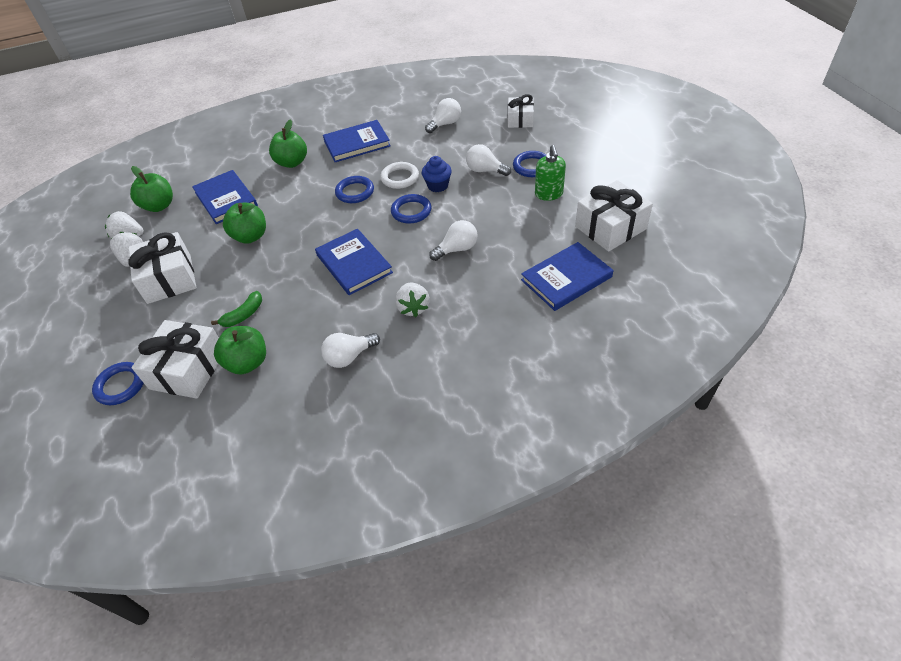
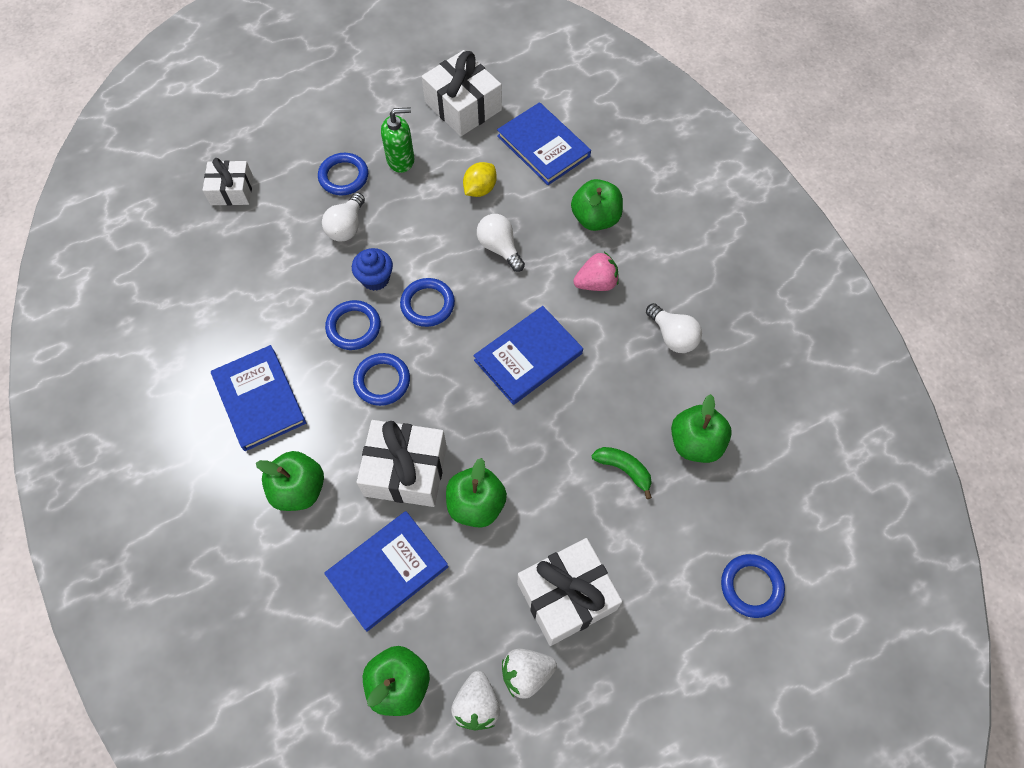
camera: 100 degrees left, 15 degrees up
(188, 369) = (715, 510): white gift -> white gift (405, 470)
(400, 178) = (353, 327): white ring -> blue ring
(413, 308) = (596, 283): white strawberry -> pink strawberry
(445, 124) = (226, 282): white light bulb -> none
(482, 311) = (595, 218): none -> green apple
(517, 238) = (480, 189): none -> yellow lemon

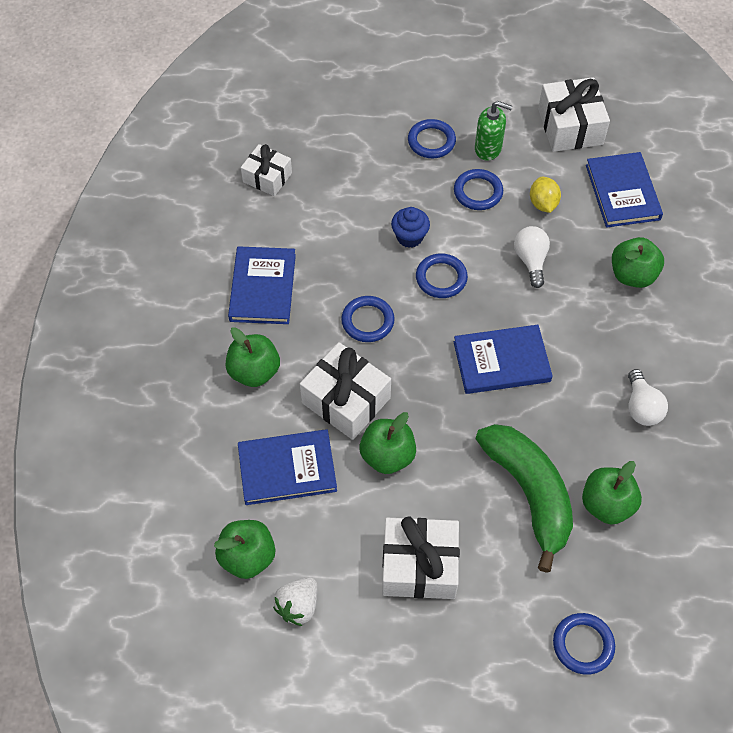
camera: 30 degrees right, 5 degrees down
(232, 190) = (333, 112): white gift -> white gift (267, 177)
(346, 227) = (410, 184): white light bulb -> none
(353, 327) = (369, 267): blue ring -> blue ring (478, 192)
(480, 189) = (543, 204): yellow lemon -> yellow lemon turned 75 degrees counterclockwise
(526, 673) = (351, 605): white strawberry -> none
(596, 283) = (599, 330): pink strawberry -> none
(624, 469) = (529, 493): green banana -> green banana, size x2.30

